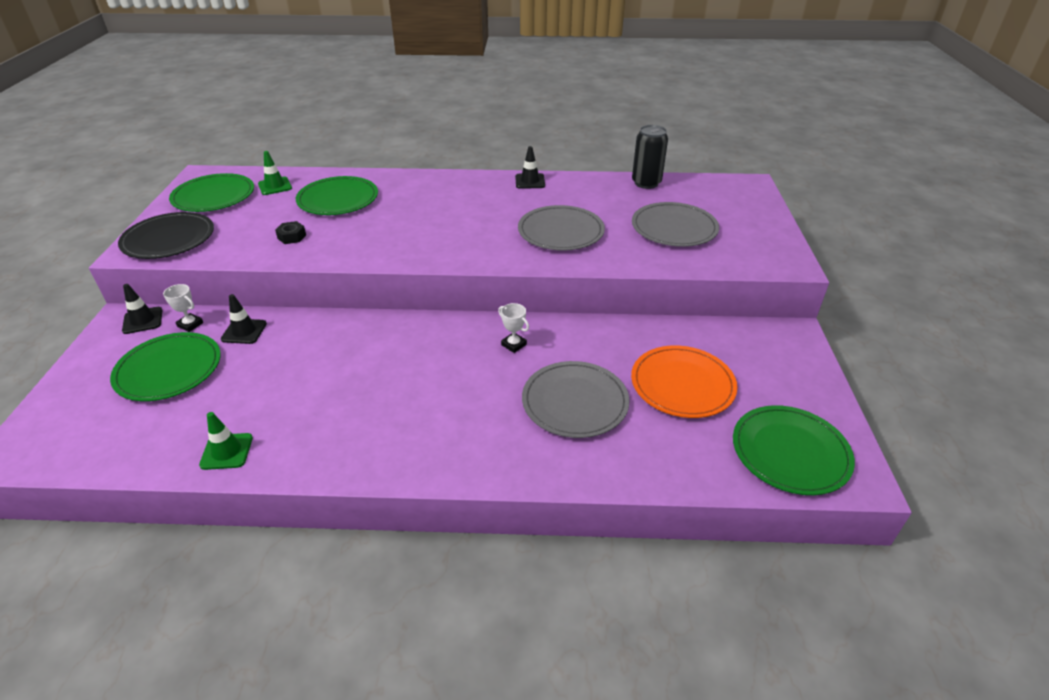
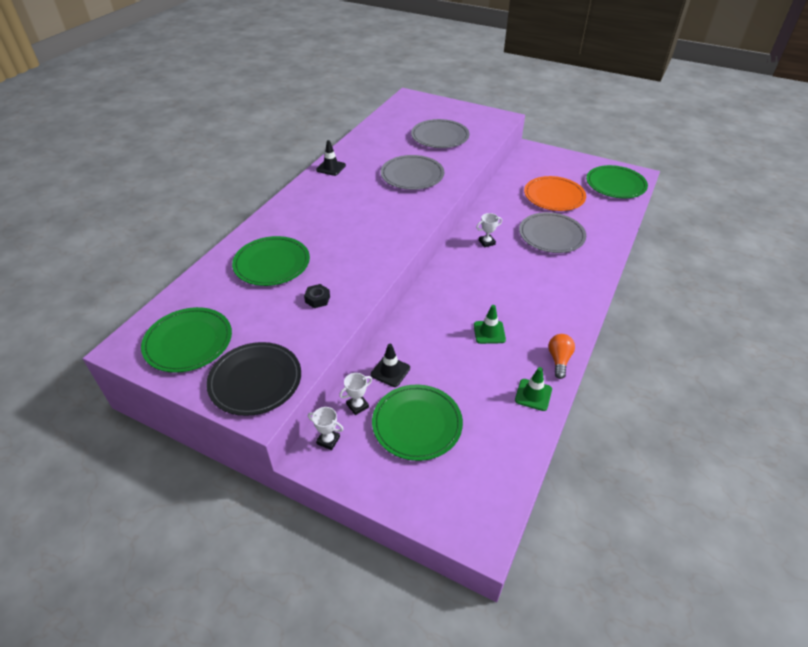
camera: 65 degrees left, 5 degrees up
(143, 320) = (328, 440): black traffic cone -> white trophy
(275, 186) = (207, 298): green traffic cone -> green traffic cone (489, 332)
(297, 464) = (559, 360): none -> orange light bulb
(646, 183) = (376, 127): black can -> none

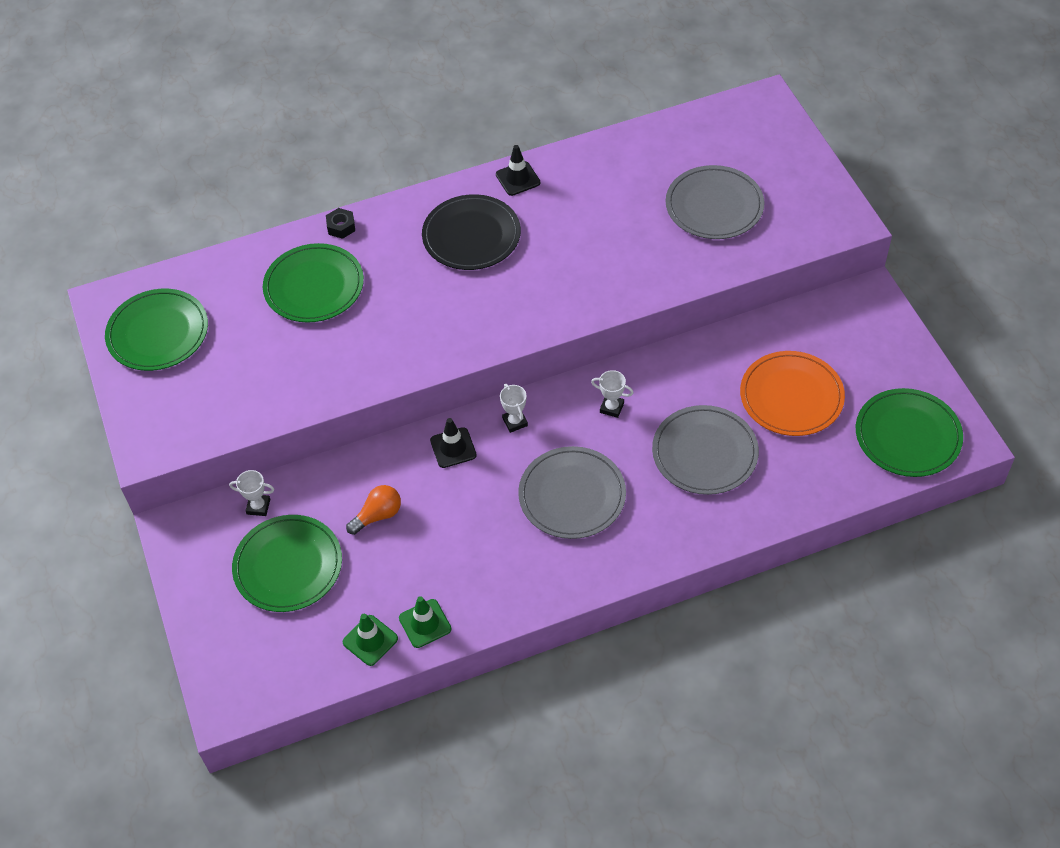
camera: 45 degrees right, 10 degrees up
(255, 380) = (171, 417): black plate -> black plate (471, 235)
(317, 299) = (310, 364): black nut -> black nut (341, 227)
(328, 440) = (200, 521): white trophy -> white trophy (515, 422)
(390, 371) = (325, 493): black traffic cone -> black traffic cone (453, 448)
(412, 175) = (599, 252): grey plate -> grey plate (572, 495)
(489, 332) = (468, 524): green traffic cone -> green traffic cone (370, 640)
(559, 360) = (498, 609): orange light bulb -> orange light bulb (378, 515)

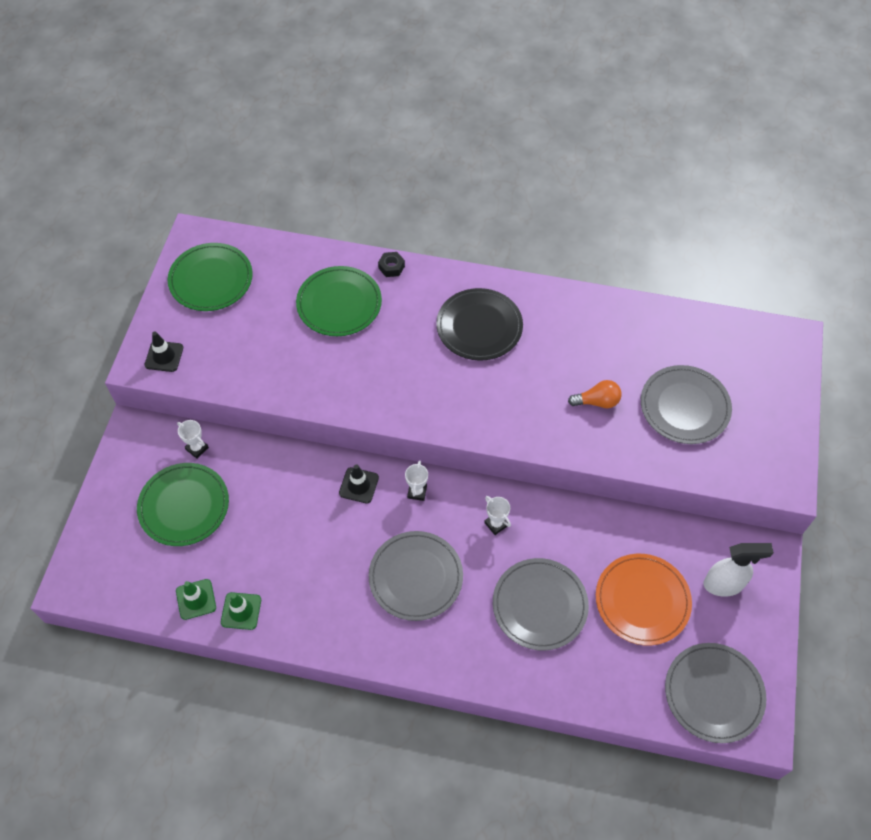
camera: 30 degrees right, 5 degrees up
(378, 515) = (270, 506): orange light bulb -> orange light bulb (597, 401)
(518, 178) = (547, 299): black traffic cone -> black traffic cone (164, 356)
(850, 343) = (724, 584): none -> white spray bottle
(908, 435) = (714, 693): green plate -> grey plate

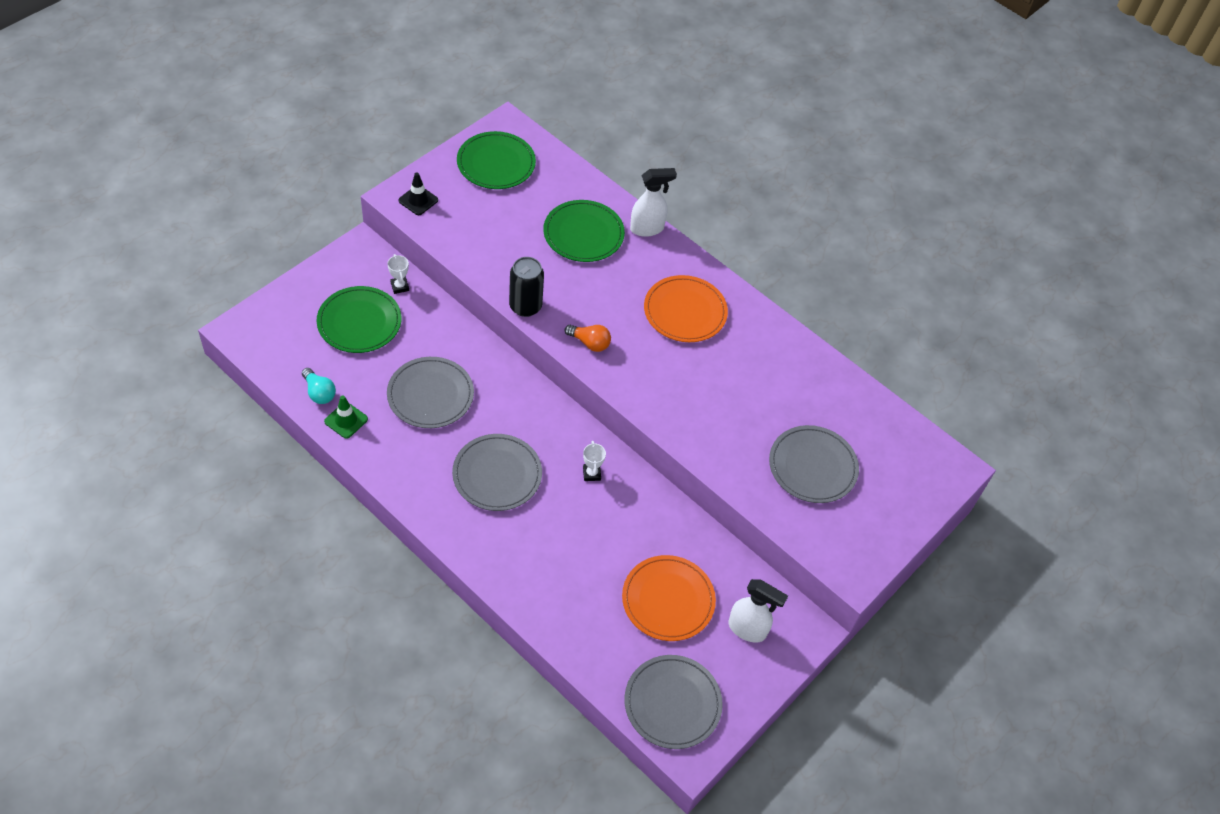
camera: 25 degrees right, 5 degrees down
(196, 599) = (319, 392): green traffic cone -> turquoise light bulb
(338, 403) = (525, 306): none -> black can
(359, 485) = (503, 383): black traffic cone -> none
(391, 267) = (647, 228): black nut -> white spray bottle
(417, 492) = (546, 414): white trophy -> none
(479, 326) = (685, 311): black plate -> orange plate
(539, 605) = (580, 553): grey plate -> grey plate (430, 395)
(597, 401) = (739, 421): orange light bulb -> orange light bulb (590, 343)

